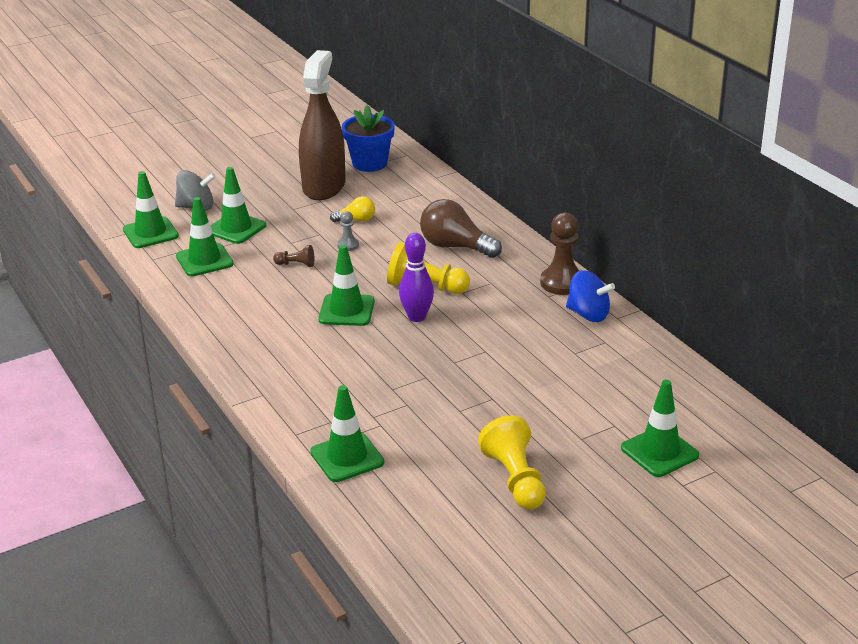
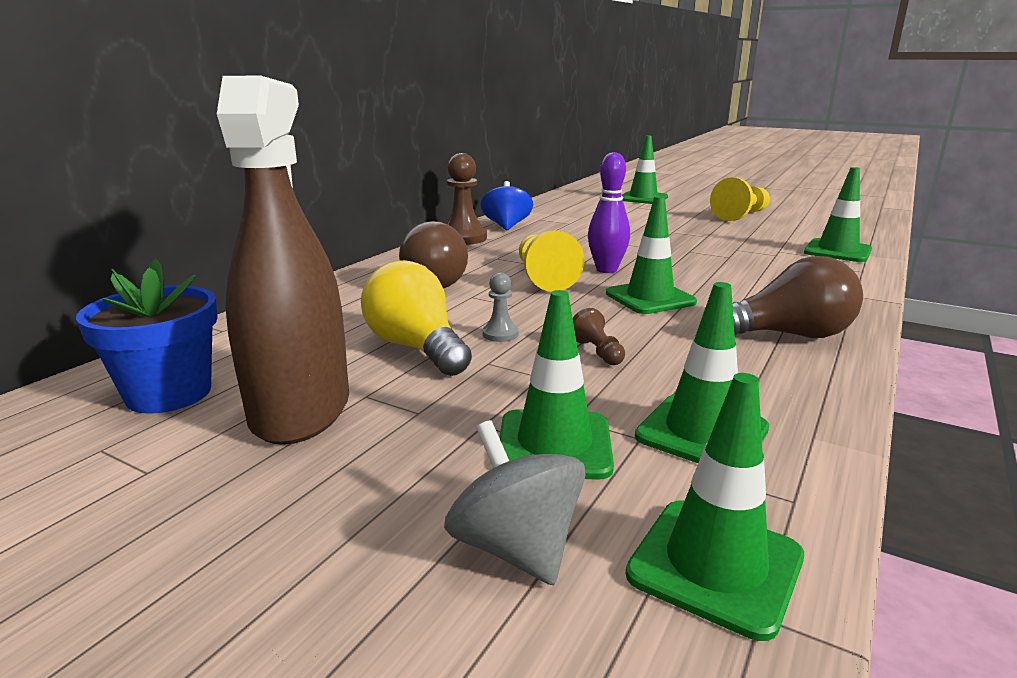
camera: 120 degrees left, 10 degrees down
(246, 329) = (788, 335): none -> brown light bulb
(324, 187) = (300, 409): brown spray bottle -> brown spray bottle turned 105 degrees clockwise
(356, 220) = (416, 348): yellow light bulb -> yellow light bulb, size x1.84

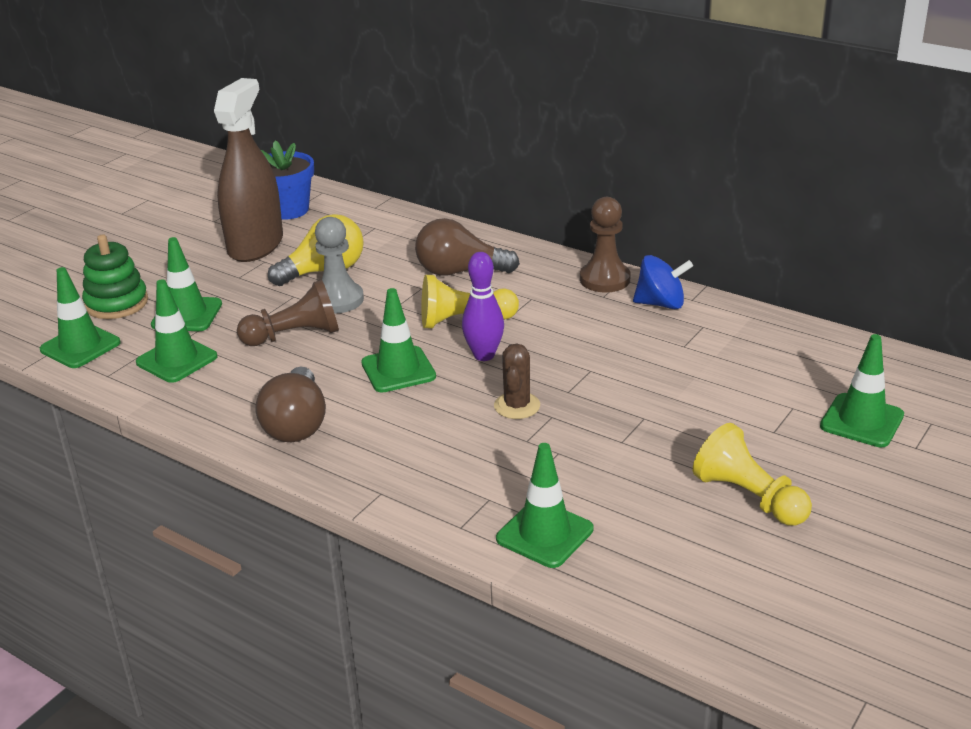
camera: 95 degrees right, 10 degrees up
(300, 409) = (255, 245): brown spray bottle -> brown spray bottle turned 75 degrees counterclockwise
(500, 334) = (338, 300): grey pawn -> grey pawn, size x1.95
(516, 547) = (116, 303): grey spinning top -> green stacking toy
(597, 352) = (294, 335): brown pawn -> brown pawn, size x1.95
(682, 259) = (517, 406): none -> brown cactus

